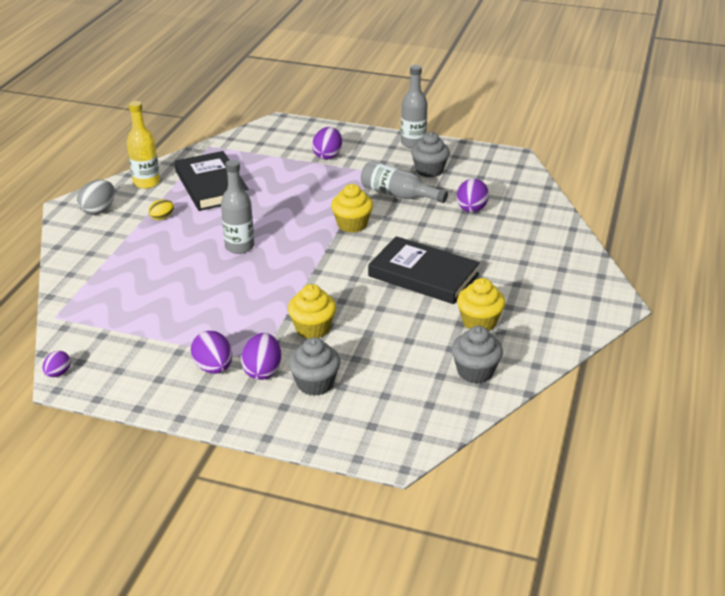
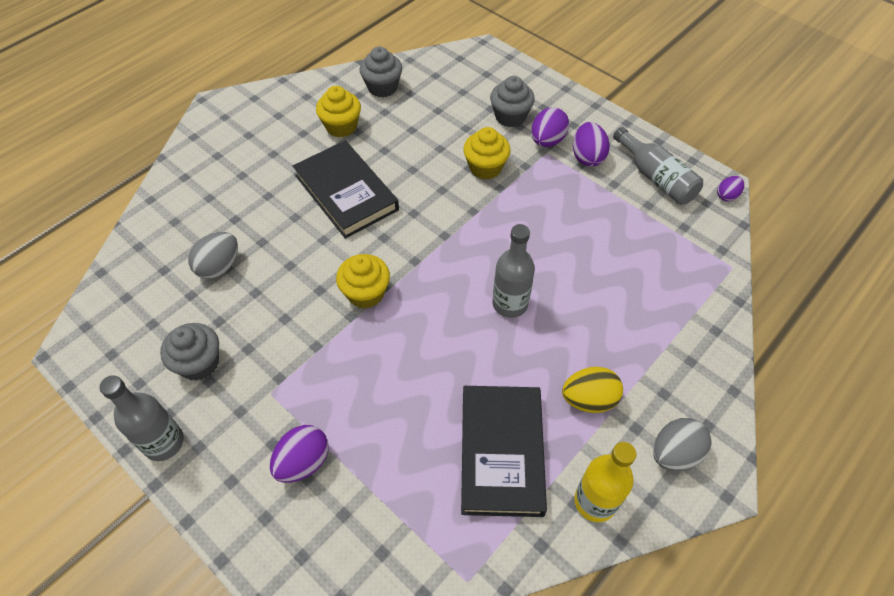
camera: 155 degrees left, 20 degrees up
(162, 217) = (589, 399): yellow egg -> yellow egg, size x1.64
(398, 195) = (276, 327): grey bottle -> grey bottle (656, 178)
(471, 210) = (219, 267): purple egg -> grey egg

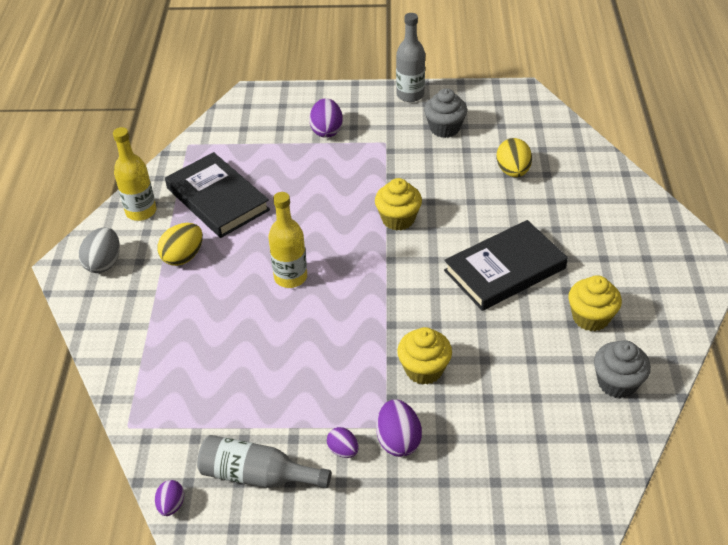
camera: 140 degrees right, 10 degrees down
(219, 267) = (513, 171): grey egg -> yellow egg
(346, 192) = (505, 269): black book -> black book turned 45 degrees counterclockwise
(510, 116) = (462, 442): grey cupcake -> none
(510, 304) = (290, 277): grey bottle -> yellow bottle
(587, 157) = (343, 450): purple egg -> purple egg, size x0.61

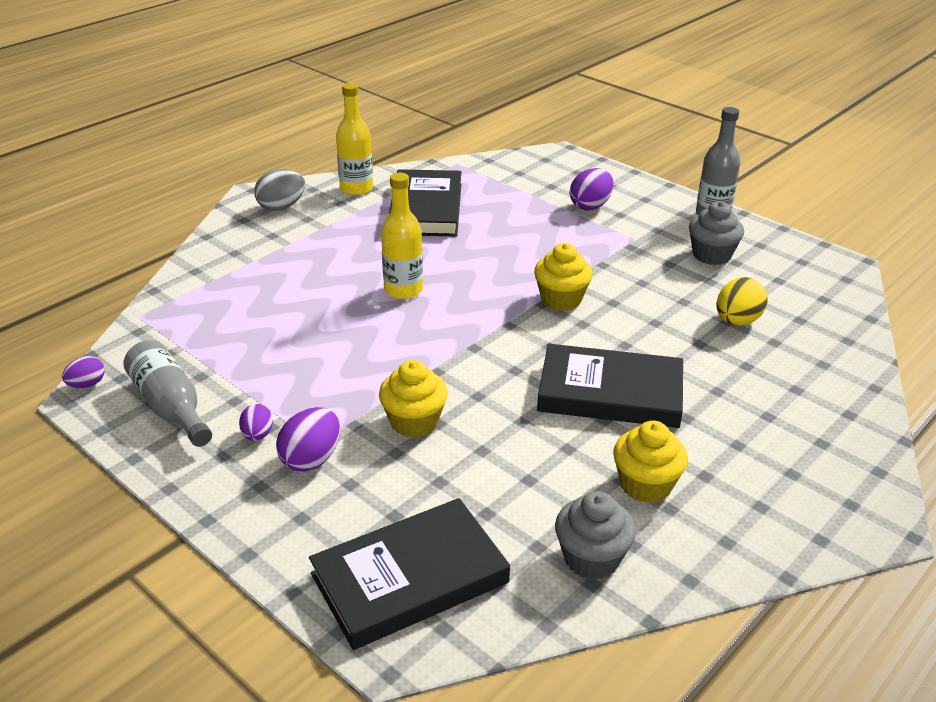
camera: 40 degrees right, 10 degrees down
(183, 257) = (342, 232): yellow egg -> none
(548, 468) = (410, 578): none -> black book

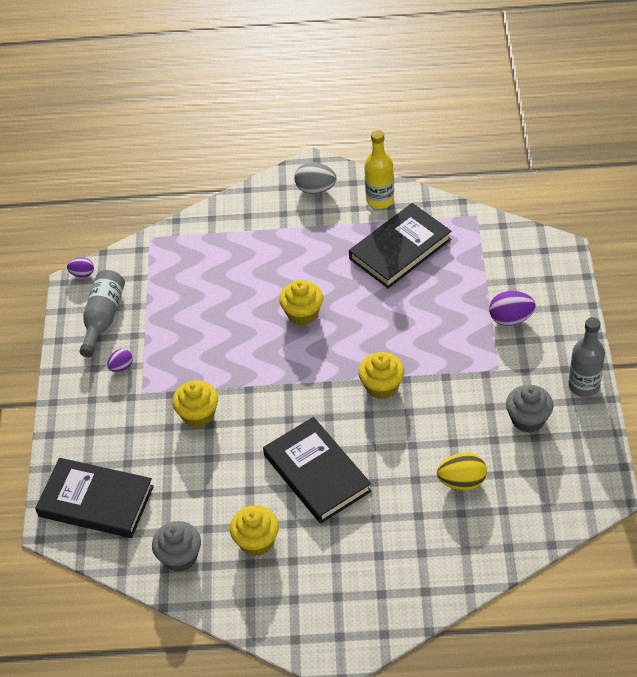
camera: 50 degrees right, 15 degrees up
(311, 459) = (128, 401): purple egg -> none
(403, 290) = (302, 314): yellow bottle -> yellow cupcake

